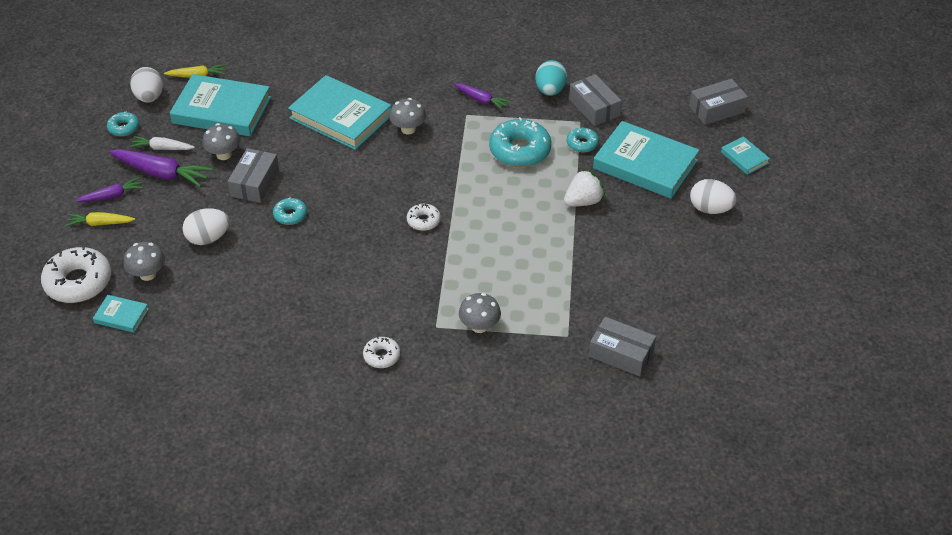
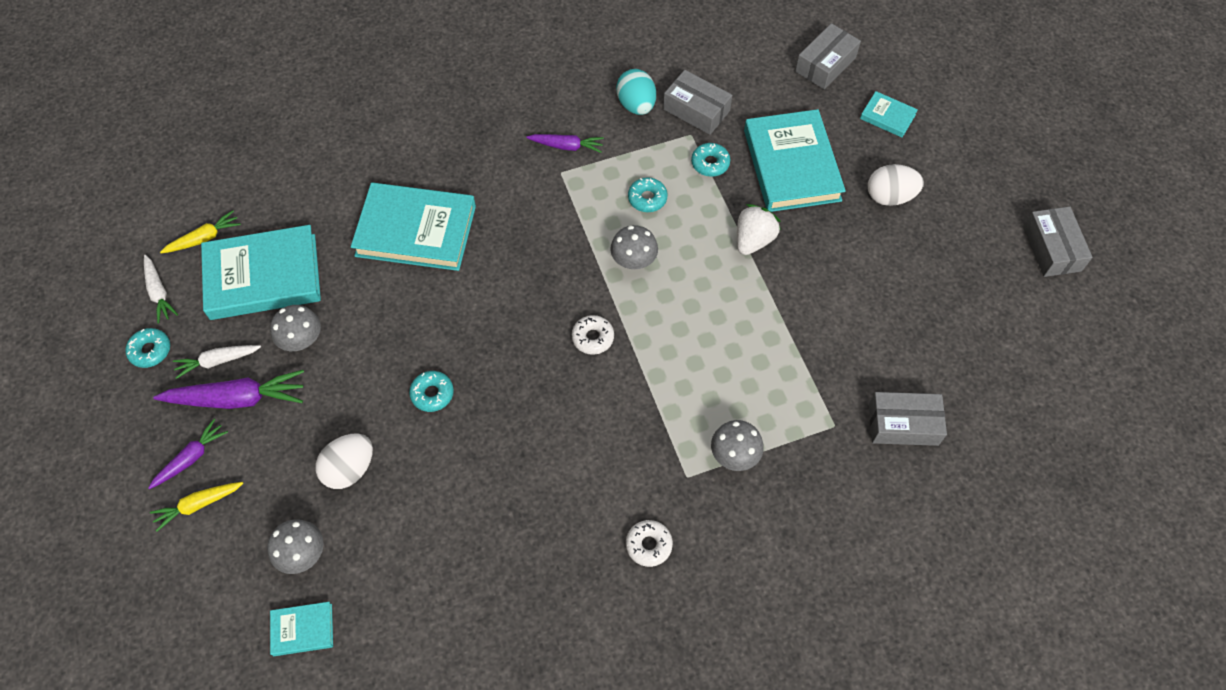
camera: 25 degrees left, 15 degrees up
(78, 282) = (218, 604): white donut -> none
(149, 97) = (159, 292): white egg -> white carrot
(255, 183) = (363, 365): grey box -> grey box (1052, 248)
(408, 129) = (505, 218): grey mushroom -> grey mushroom (633, 261)
(520, 150) = (647, 198): turquoise donut -> turquoise donut, size x0.52
(645, 164) = (791, 165): turquoise book -> turquoise book turned 75 degrees clockwise

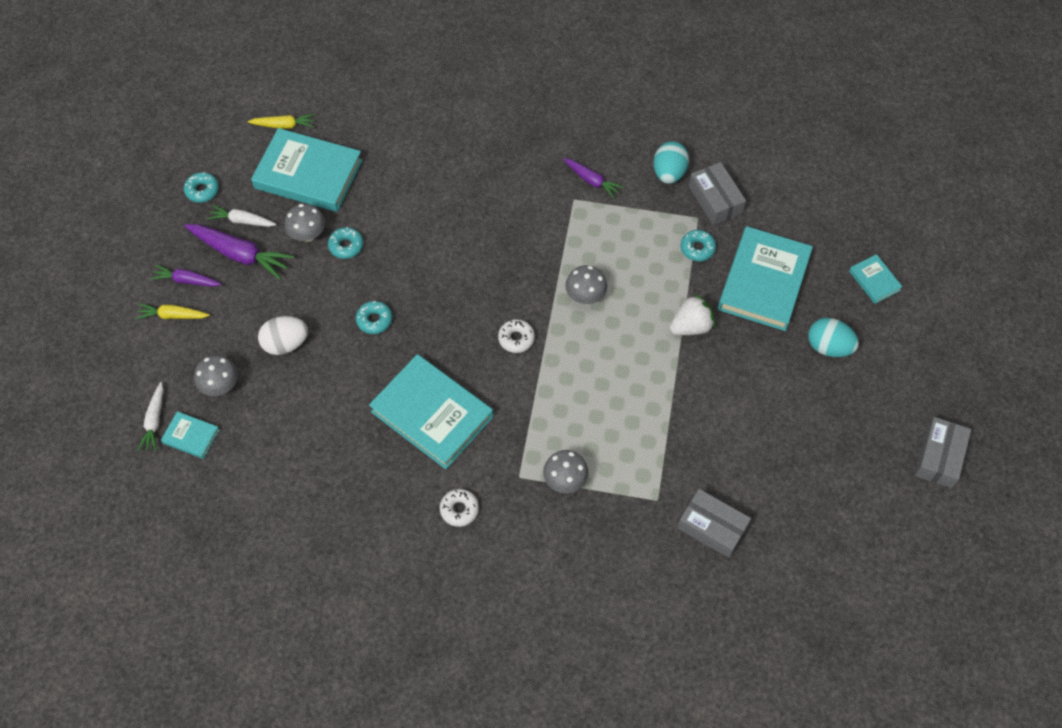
camera: 30 degrees right, 0 degrees up
(159, 292) = (231, 151): white carrot -> white carrot (154, 421)
(191, 458) = (186, 280): purple carrot -> purple carrot turned 150 degrees counterclockwise
(416, 230) = (437, 192): turquoise book -> turquoise book (432, 414)
(647, 198) = (628, 252): turquoise donut -> turquoise donut (346, 246)
(825, 64) = (851, 212): grey box -> none
(889, 197) = (828, 347): white egg -> turquoise egg

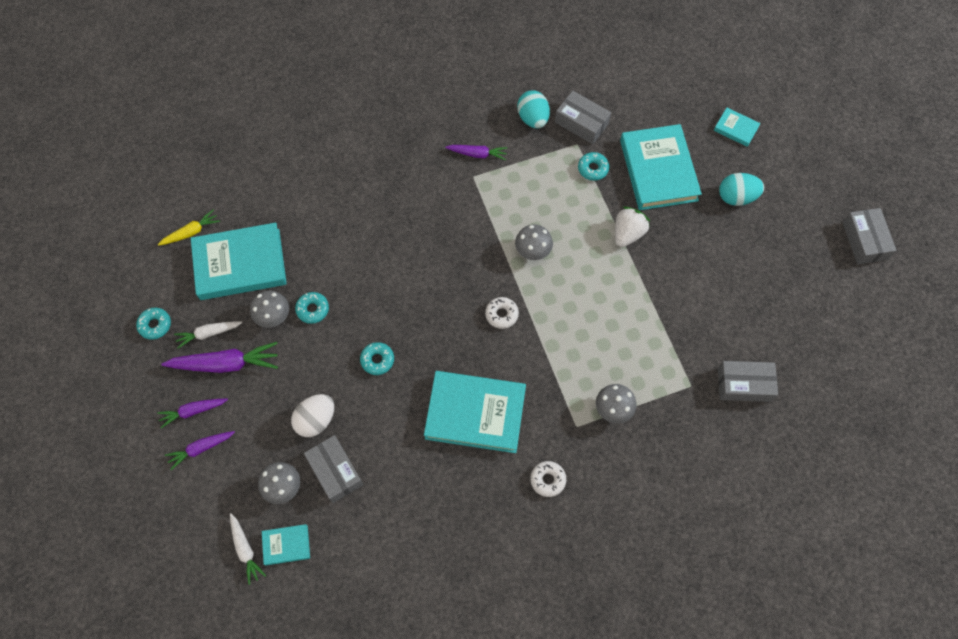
camera: 30 degrees left, 5 degrees up
(173, 315) = (201, 449): yellow carrot -> purple carrot
(273, 397) = (335, 471): none -> grey box

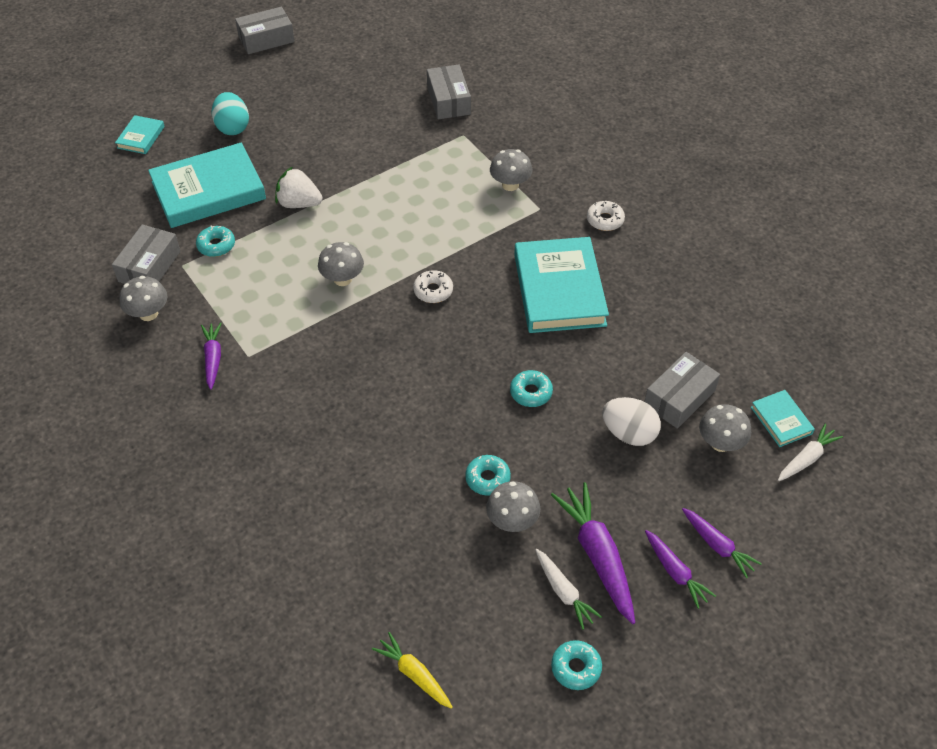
camera: 105 degrees left, 15 degrees down
(240, 264) = (448, 587): turquoise book -> none
(533, 118) = (148, 313): turquoise egg -> grey mushroom

